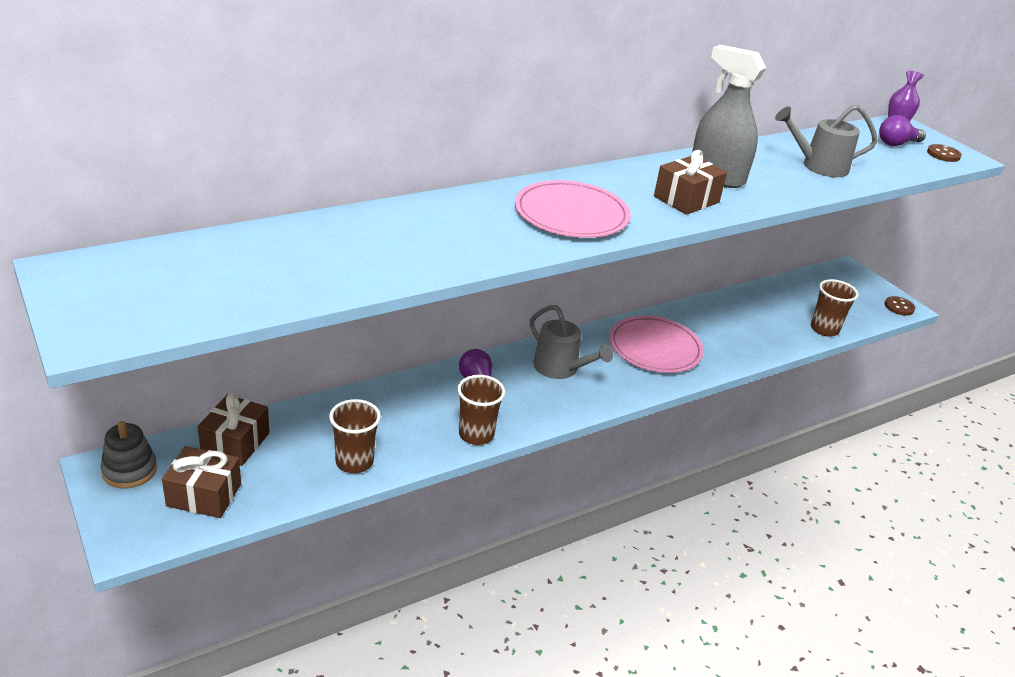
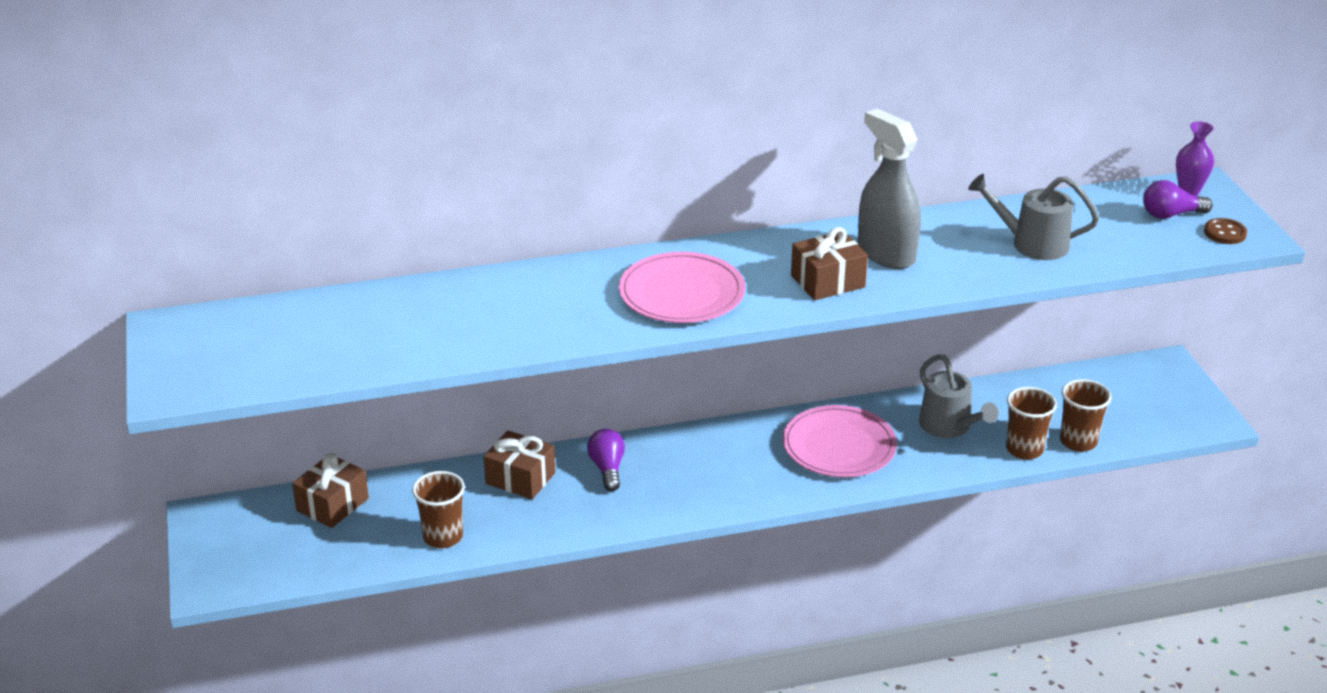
camera: 20 degrees right, 0 degrees up
(129, 470) = (226, 520): grey stacking toy -> none
(204, 495) = (287, 552): brown gift -> brown gift (520, 478)
(476, 434) = (581, 523): brown cup -> brown cup (1024, 449)
(561, 369) = (711, 460): grey watering can -> grey watering can (949, 427)
(899, 307) = (1206, 421): brown button -> none

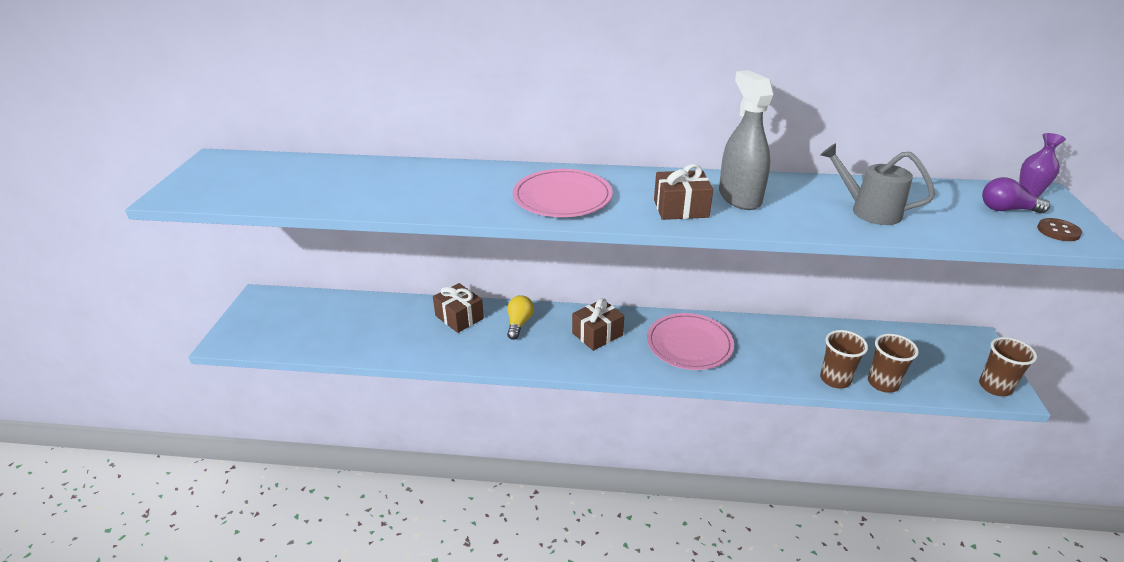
camera: 20 degrees right, 0 degrees up
(332, 504) = (335, 307): brown gift -> brown gift (597, 334)
(443, 537) = (385, 344): brown cup -> brown cup (995, 387)
(607, 469) = (519, 323): purple light bulb -> yellow light bulb
(949, 427) = (780, 349): grey watering can -> none

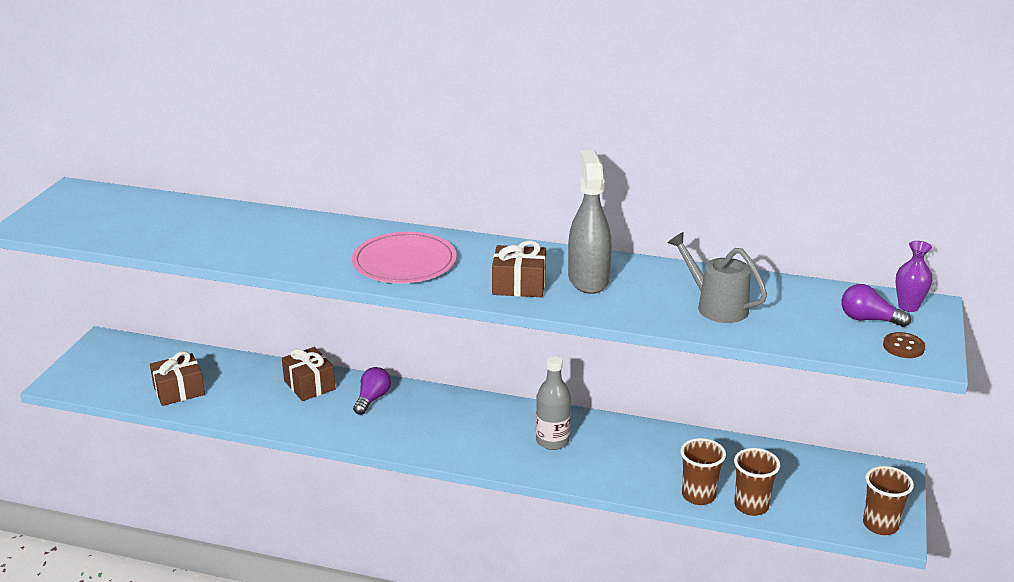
camera: 10 degrees right, 5 degrees down
(519, 323) = (372, 399): yellow light bulb -> purple light bulb
(597, 334) = (454, 419): brown gift -> brown gift (179, 391)
(689, 344) = (552, 441): pink plate -> grey bottle

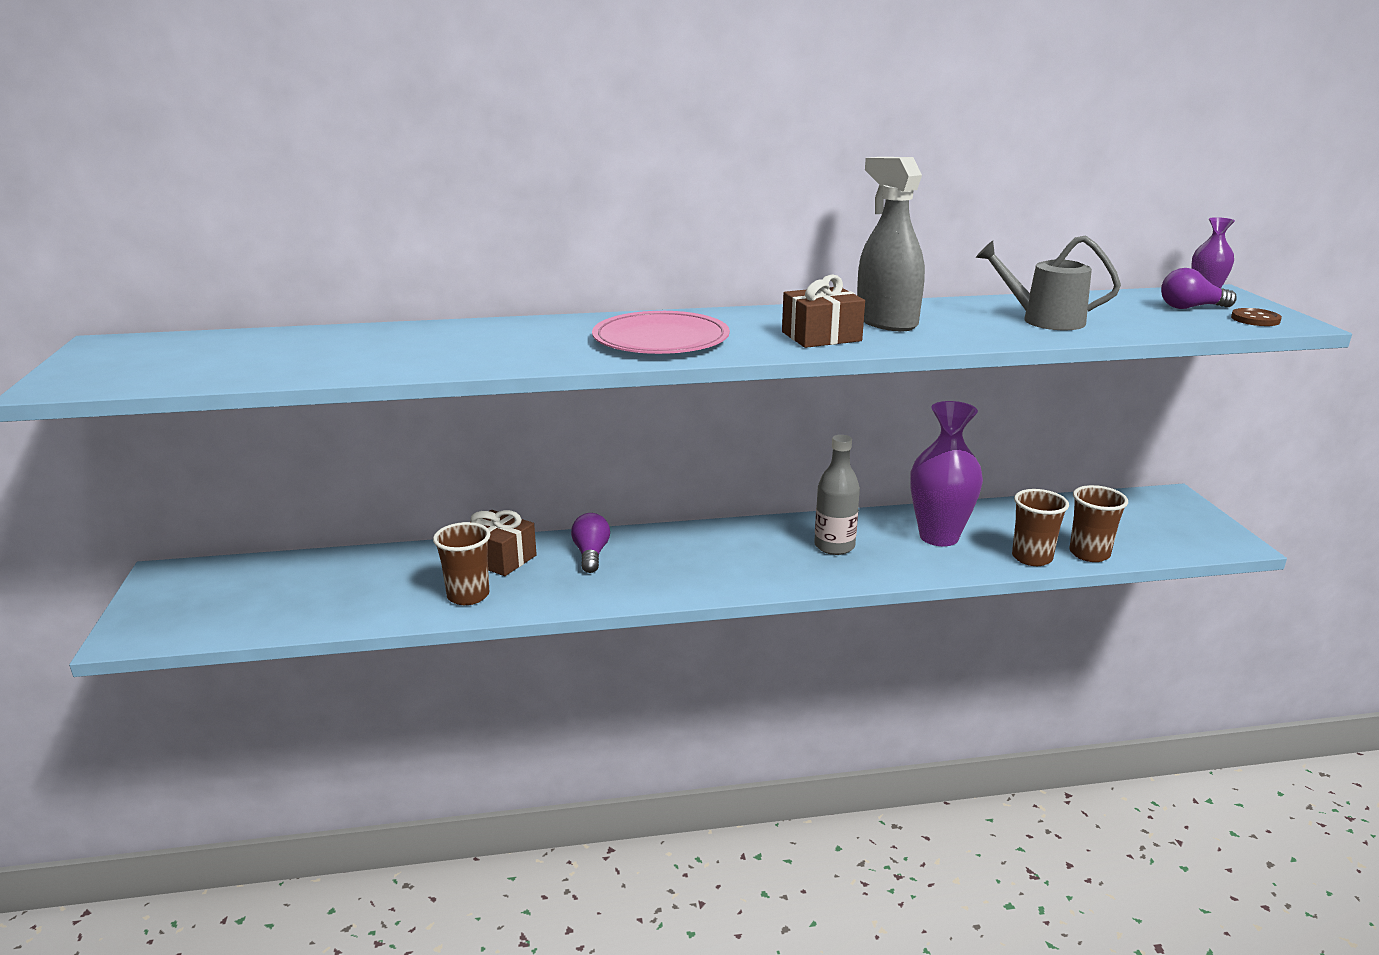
camera: 25 degrees left, 5 degrees down
(179, 391) = (324, 603): brown gift -> none
(643, 456) = (939, 537): none -> purple vase
(880, 525) = (1215, 539): brown cup -> brown cup (468, 595)

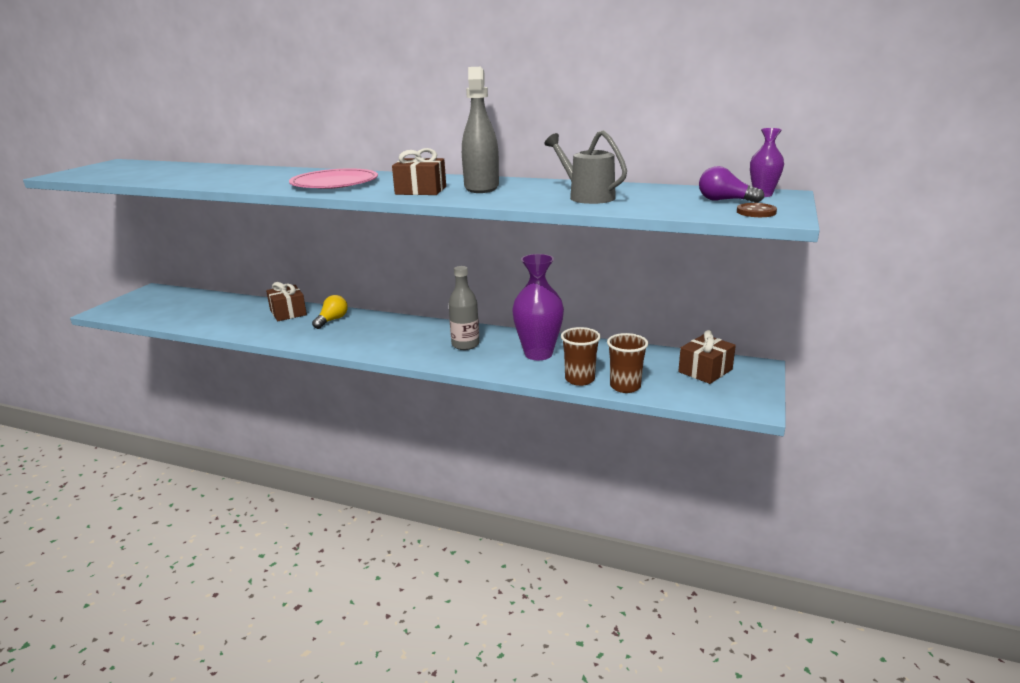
camera: 30 degrees right, 0 degrees up
(468, 595) = (248, 326): brown cup -> none
(591, 554) = (332, 320): purple light bulb -> yellow light bulb
(1135, 513) = (705, 370): none -> brown gift

